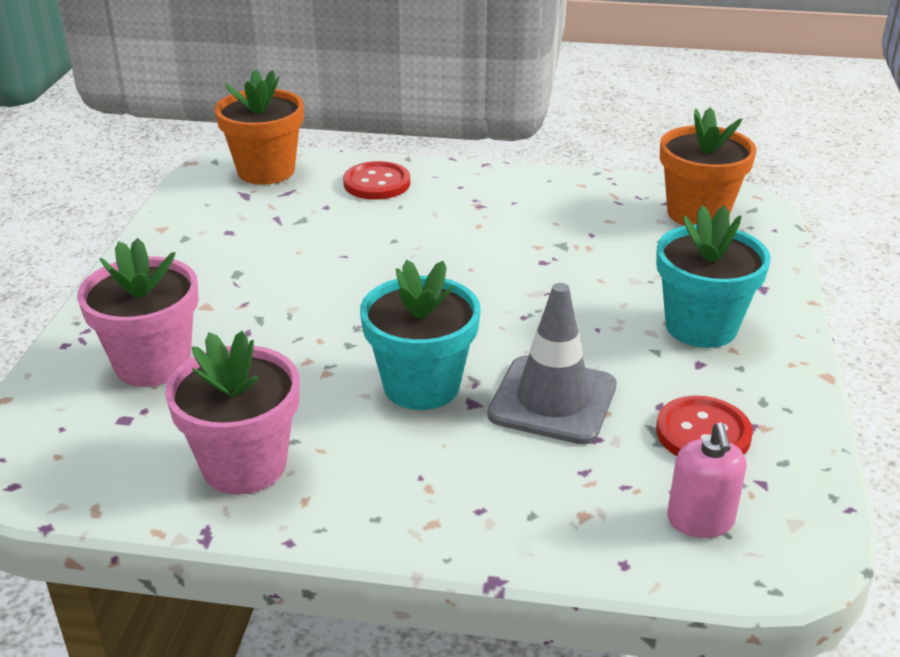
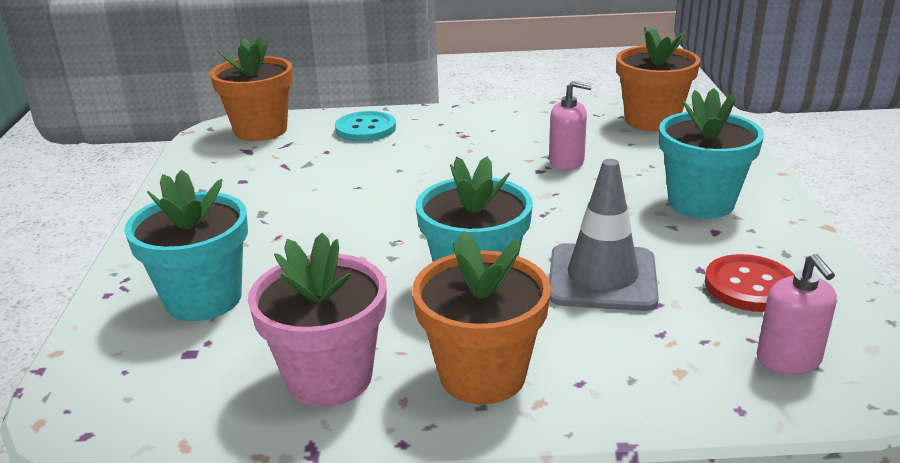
camera: 10 degrees left, 5 degrees down
(152, 364) = (203, 299): pink flower pot -> turquoise flower pot
(377, 183) = (365, 129): red button -> turquoise button
(389, 486) = (482, 375): none -> orange flower pot
(577, 255) = (566, 162): none -> pink soap dispenser

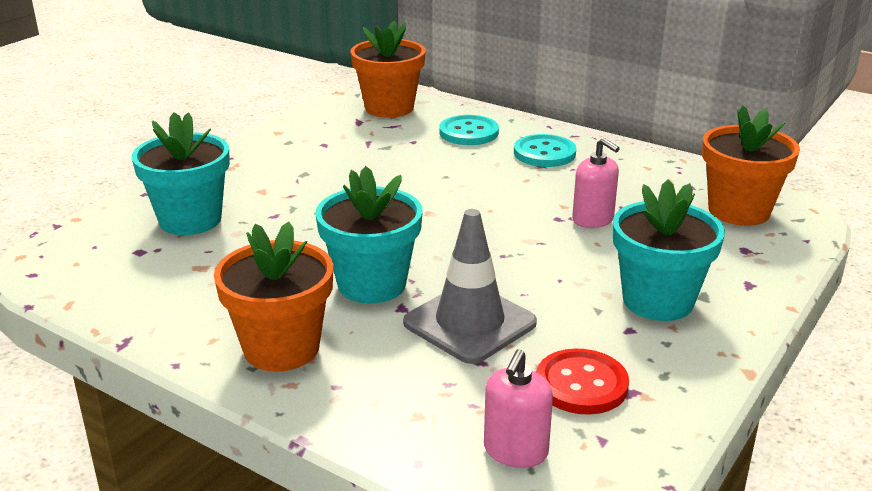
camera: 35 degrees right, 0 degrees up
(329, 377) = (191, 303): pink flower pot -> none
(453, 125) = (544, 153): none -> turquoise button

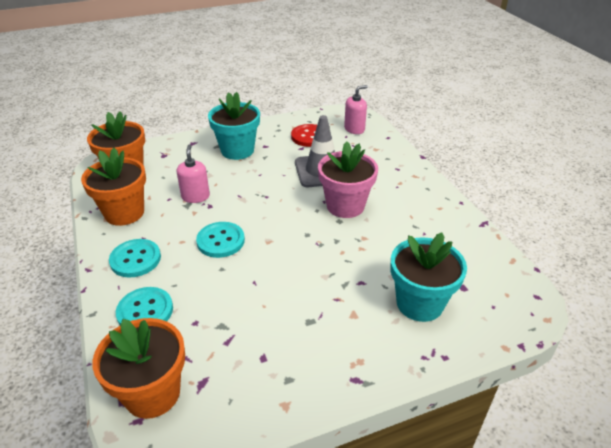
camera: 145 degrees left, 10 degrees up
(281, 348) = (410, 191): orange flower pot -> orange flower pot (124, 213)
(372, 284) = (345, 206): turquoise flower pot -> pink flower pot
(483, 193) = (220, 241): none -> turquoise button

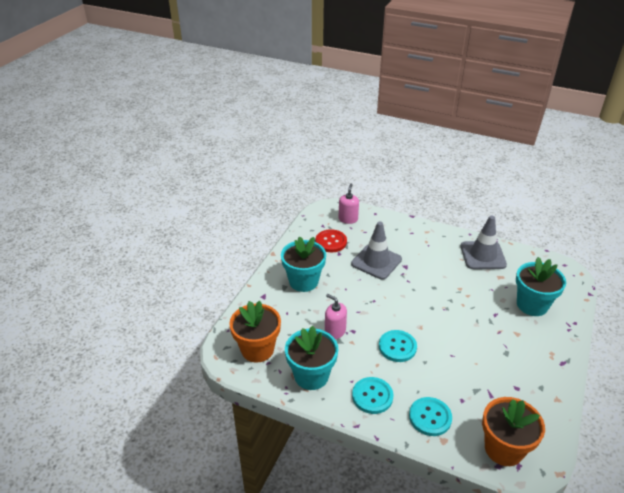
camera: 45 degrees left, 0 degrees up
(124, 213) = (311, 376): orange flower pot -> turquoise flower pot
(345, 206) = (423, 276): pink flower pot -> none
(441, 227) = (483, 255): none -> grey traffic cone

